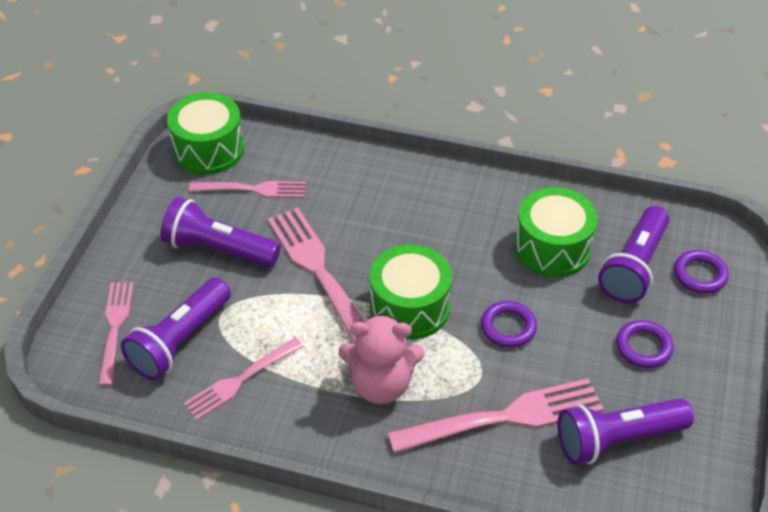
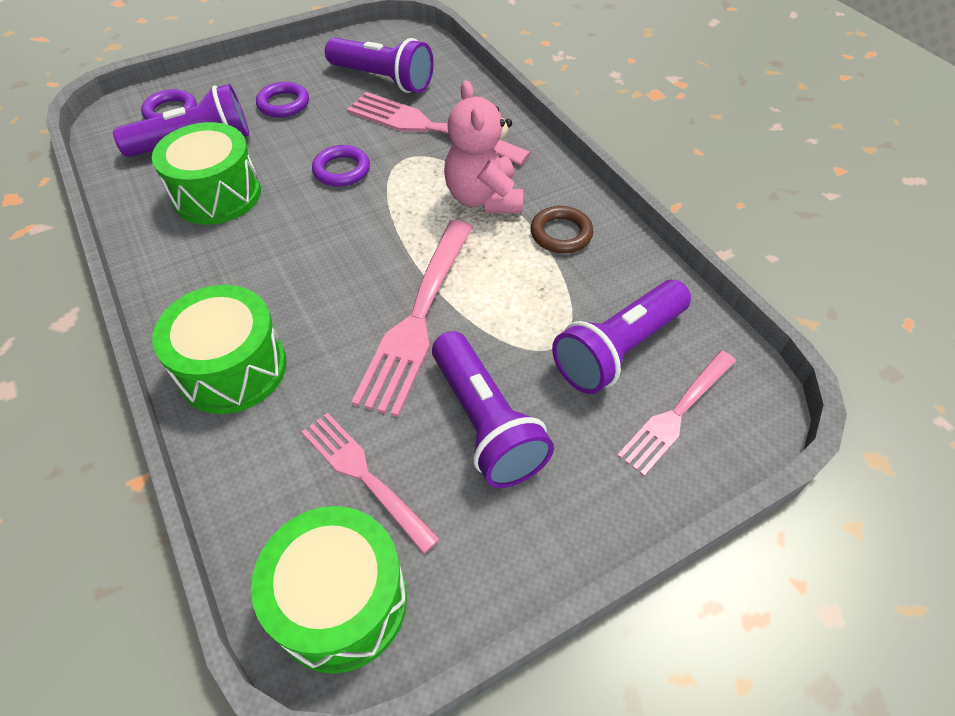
camera: 135 degrees left, 5 degrees up
(180, 341) = (618, 349): purple flashlight -> purple flashlight turned 150 degrees clockwise
(241, 379) = (591, 276): pink fork -> none
(294, 398) = (561, 234): none -> brown ring
(381, 384) = (483, 198): pink teddy bear -> pink teddy bear turned 150 degrees counterclockwise
(409, 307) = (387, 232): green drum -> green drum (233, 368)

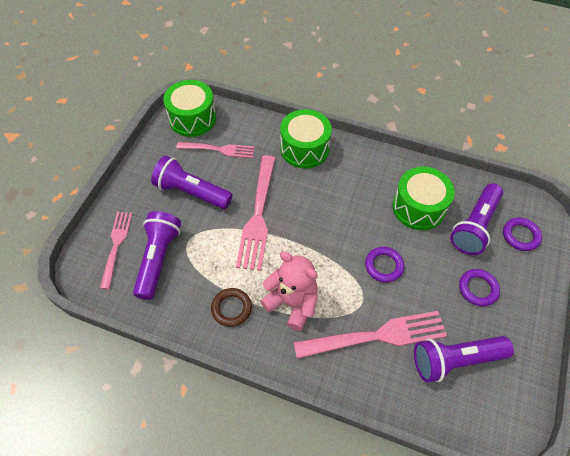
camera: 140 degrees right, 5 degrees up
(418, 317) = (258, 214): pink fork -> pink fork turned 150 degrees counterclockwise

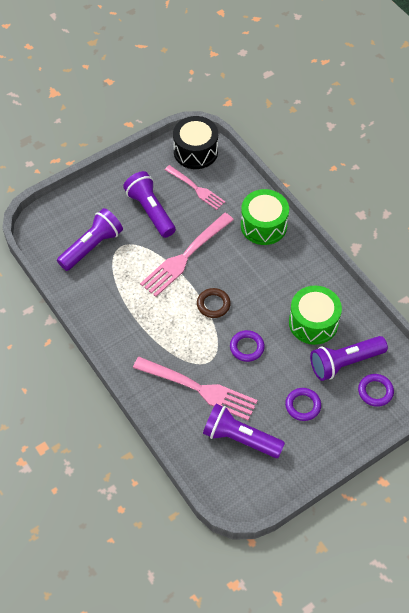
camera: 35 degrees right, 0 degrees up
(116, 246) = (70, 220): pink fork -> none
(192, 118) = (195, 151): green drum -> black drum
(231, 308) = (115, 310): brown ring -> brown ring (213, 304)
(292, 303) = (159, 332): pink teddy bear -> none

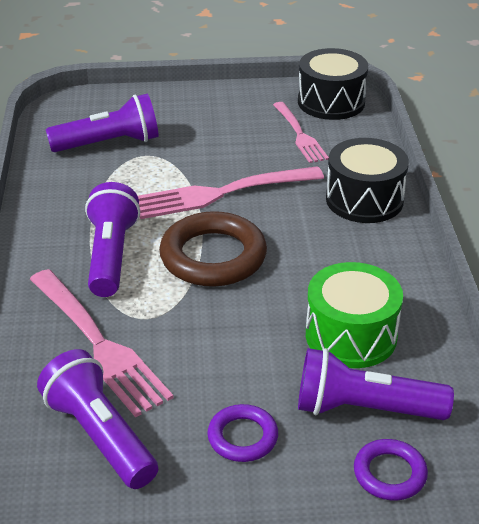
camera: 30 degrees right, 20 degrees down
(150, 211) = (218, 136): purple flashlight -> purple flashlight (111, 255)
(213, 304) = (213, 256): brown ring -> brown ring, size x1.85
(247, 347) = (218, 324): purple ring -> none
(263, 225) = (364, 200): green drum -> black drum

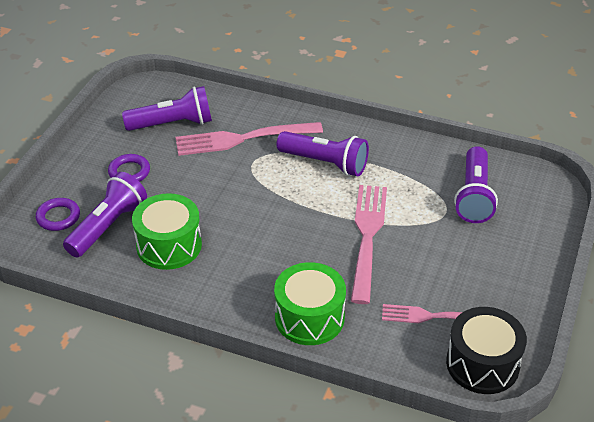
camera: 115 degrees right, 5 degrees up
(213, 256) = (293, 209): brown ring -> none
(364, 200) = (309, 317): black drum -> green drum

